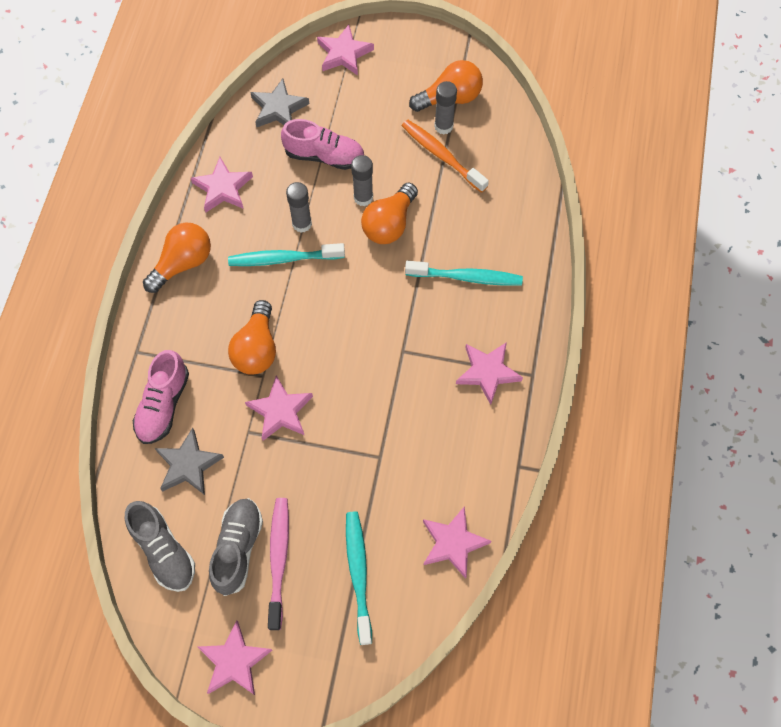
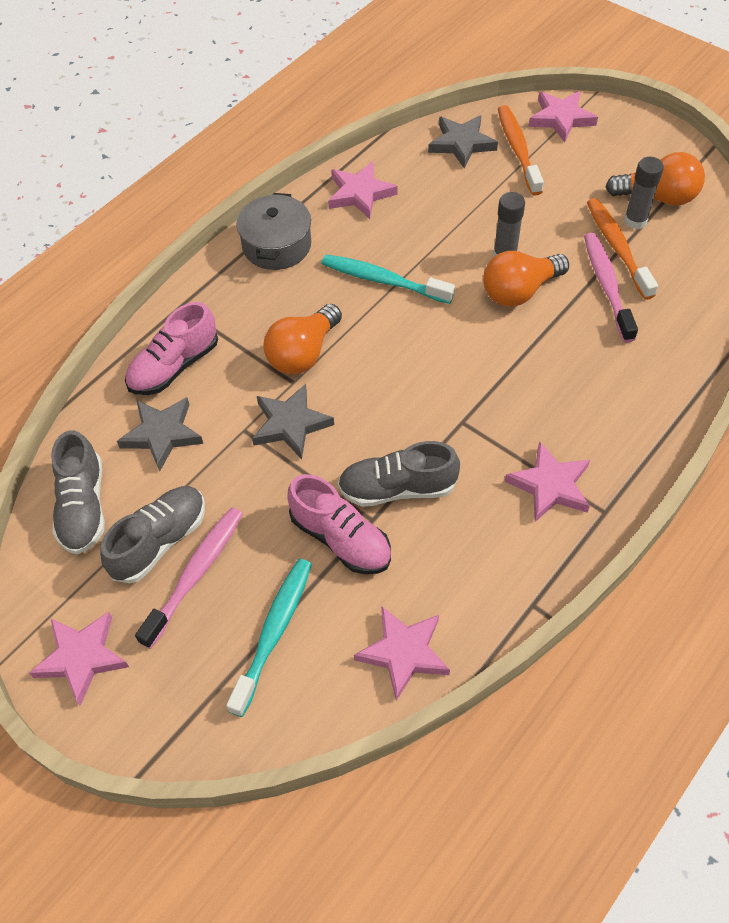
camera: 30 degrees right, 10 degrees down
(183, 263) = (277, 245): orange light bulb -> grey pot
(280, 411) = (291, 424): pink star -> grey star
(302, 224) = (423, 255): grey glue stick -> none
(324, 156) = (485, 202): pink shoe -> pink shoe (341, 539)
(325, 96) = (518, 149): none -> orange toothbrush
(385, 425) = (397, 488): none -> grey shoe
(449, 192) = (607, 285): none -> pink toothbrush
(467, 277) = (580, 377): turquoise toothbrush -> none

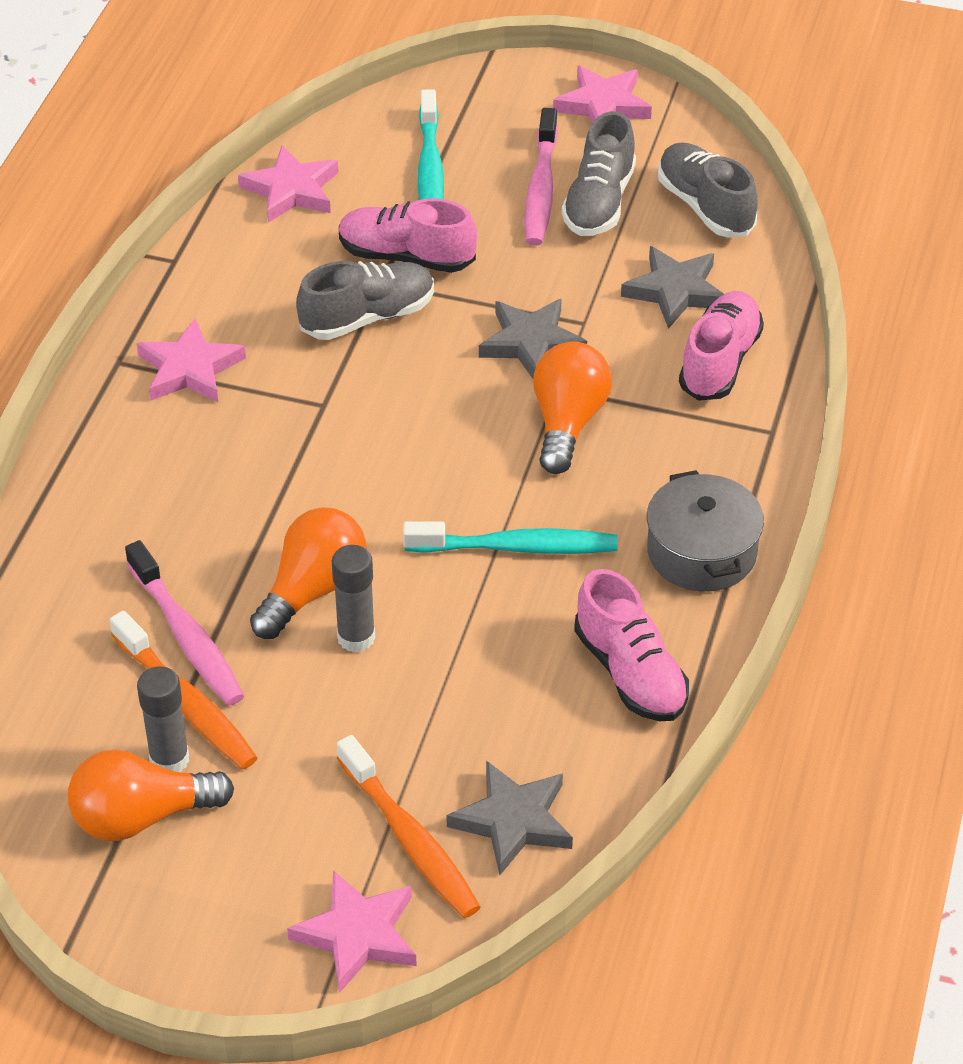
camera: 155 degrees right, 10 degrees down
(360, 194) = (630, 673): pink star -> pink shoe

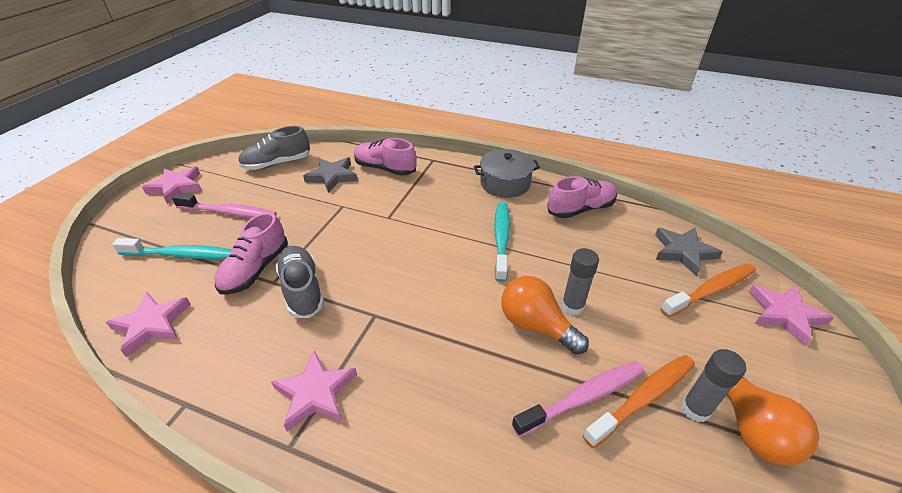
camera: 85 degrees left, 5 degrees down
(531, 343) = (351, 224): grey star -> none
(567, 423) = (414, 216): orange light bulb -> none
(599, 203) = (253, 194): grey shoe -> none

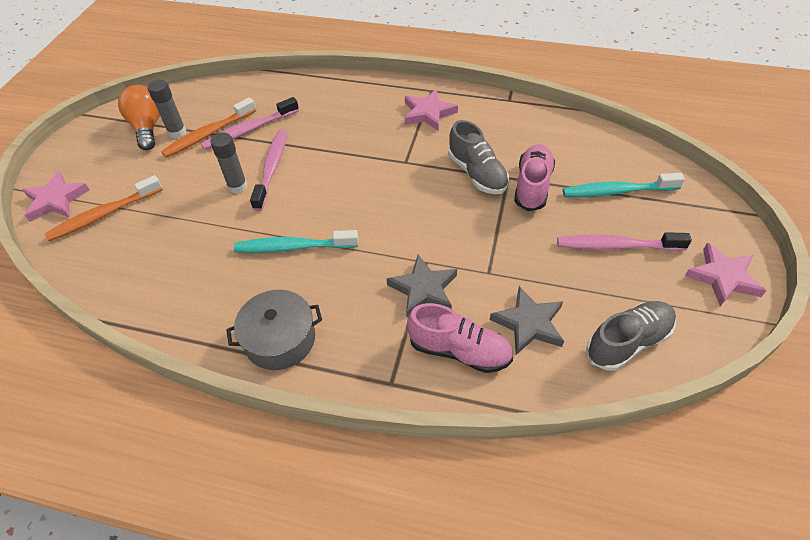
camera: 175 degrees right, 10 degrees up
(152, 325) = (578, 136): pink star -> none
(501, 239) = (293, 247): turquoise toothbrush -> turquoise toothbrush turned 90 degrees clockwise
(536, 325) = (272, 168): orange light bulb -> pink toothbrush
(580, 209) = (189, 303): pink shoe -> none
(683, 252) = (101, 254): grey star -> grey star (423, 289)

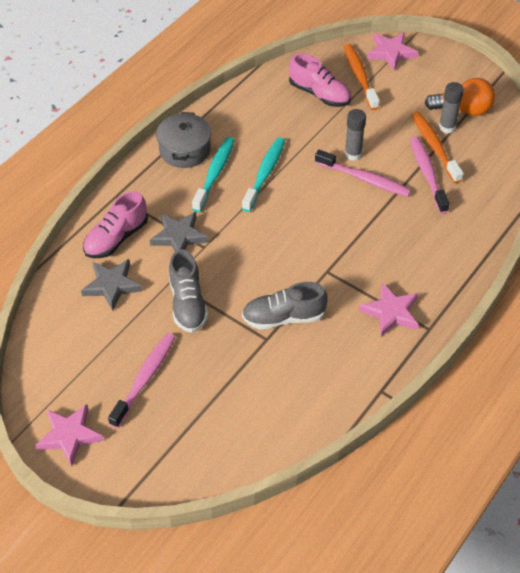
camera: 110 degrees right, 0 degrees up
(532, 186) = (245, 352): pink shoe -> pink shoe (319, 94)
(617, 191) = (203, 414): turquoise toothbrush -> turquoise toothbrush (215, 173)
(628, 342) = (60, 336): grey shoe -> grey shoe (187, 303)

